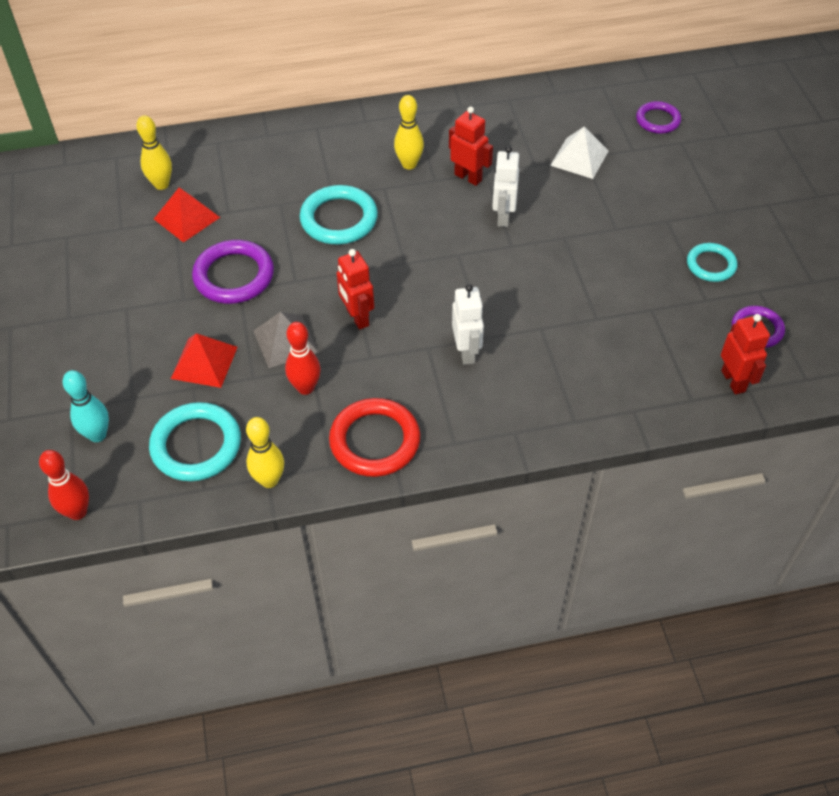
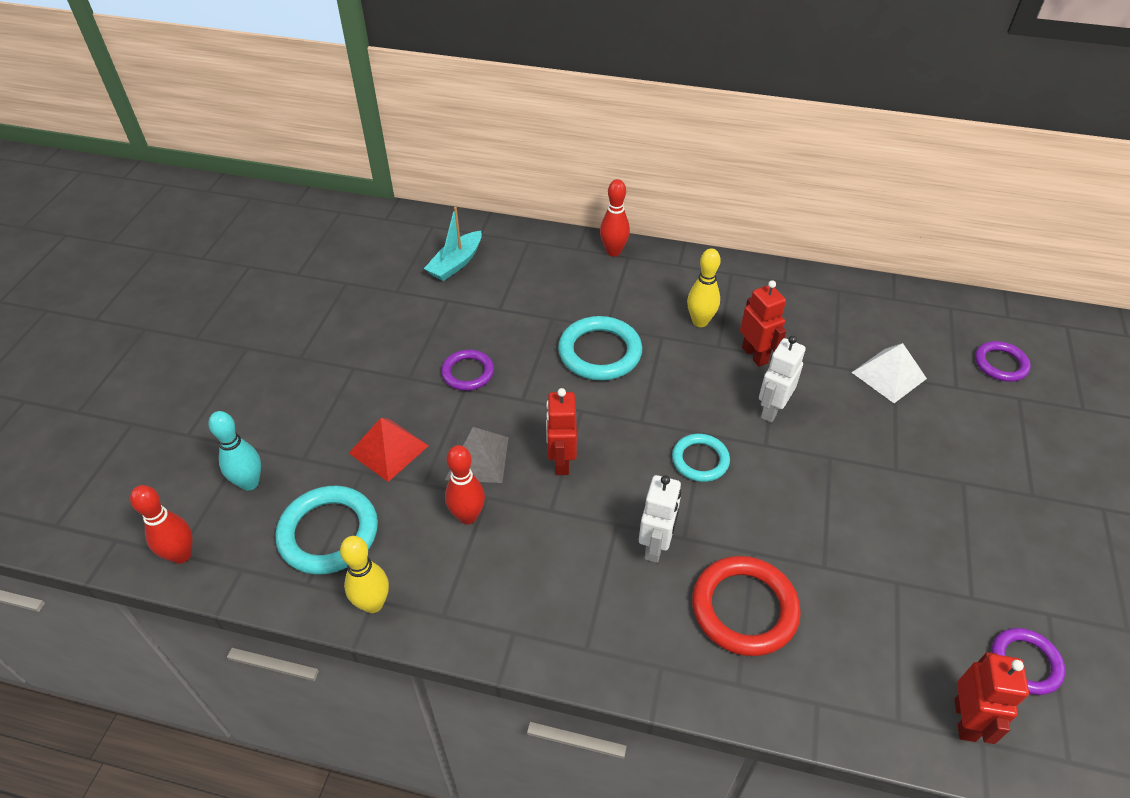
camera: 25 degrees right, 5 degrees down
(161, 184) = (456, 263): yellow bowling pin -> turquoise boat
(186, 218) = (459, 301): red pyramid -> none
(234, 276) = (468, 373): purple ring -> purple ring, size x0.62
(301, 127) = (613, 251): none -> red bowling pin
(375, 441) = (503, 607): red ring -> red ring (744, 608)
(711, 265) = (996, 556): turquoise ring -> turquoise ring (700, 460)

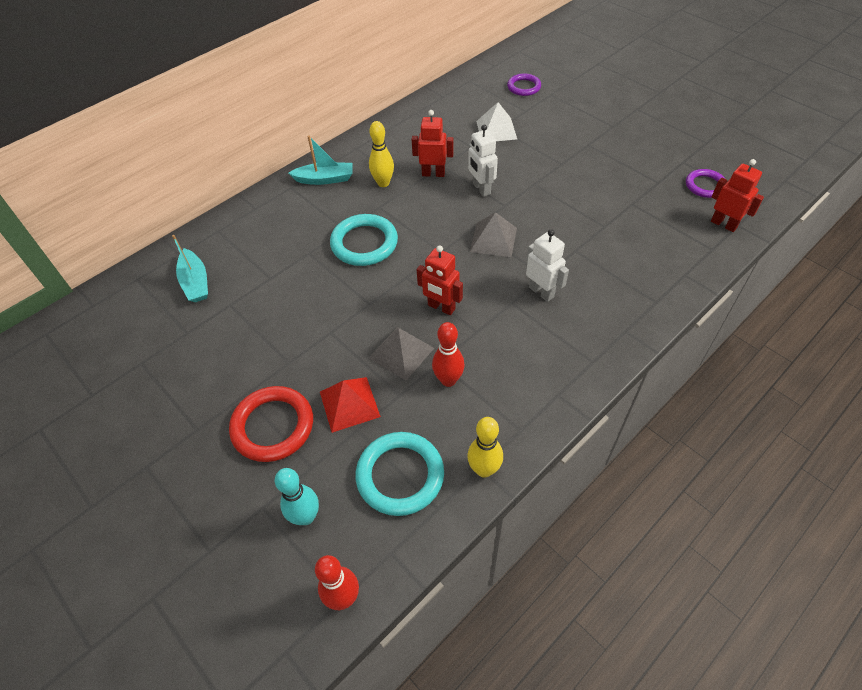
camera: 55 degrees left, 5 degrees up
(468, 373) = (316, 324): purple ring -> none
(613, 251) = (278, 192): red bowling pin -> none
(662, 274) = (325, 179): none -> turquoise boat
(700, 460) = (493, 239): turquoise ring -> grey pyramid
(744, 608) = (610, 274): red ring -> red ring (273, 426)

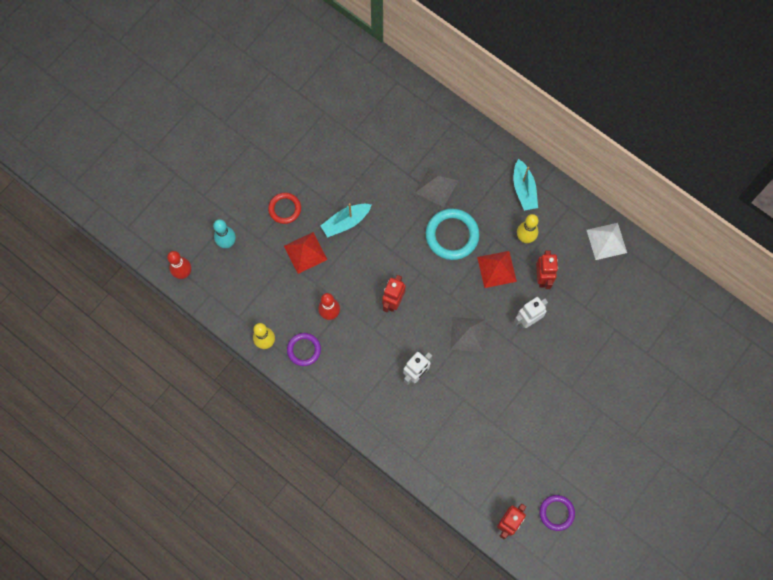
camera: 80 degrees right, 20 degrees up
(195, 282) = (398, 123): turquoise boat -> turquoise boat (345, 222)
(273, 426) = (285, 209): red ring -> red ring, size x0.62
(400, 475) = (257, 292): turquoise ring -> none
(401, 352) = (349, 279): grey pyramid -> grey pyramid (436, 186)
(416, 208) = (496, 269): none -> red pyramid
(496, 130) = (612, 327): white pyramid -> white pyramid (606, 241)
(524, 87) = (686, 349): purple ring -> purple ring (304, 350)

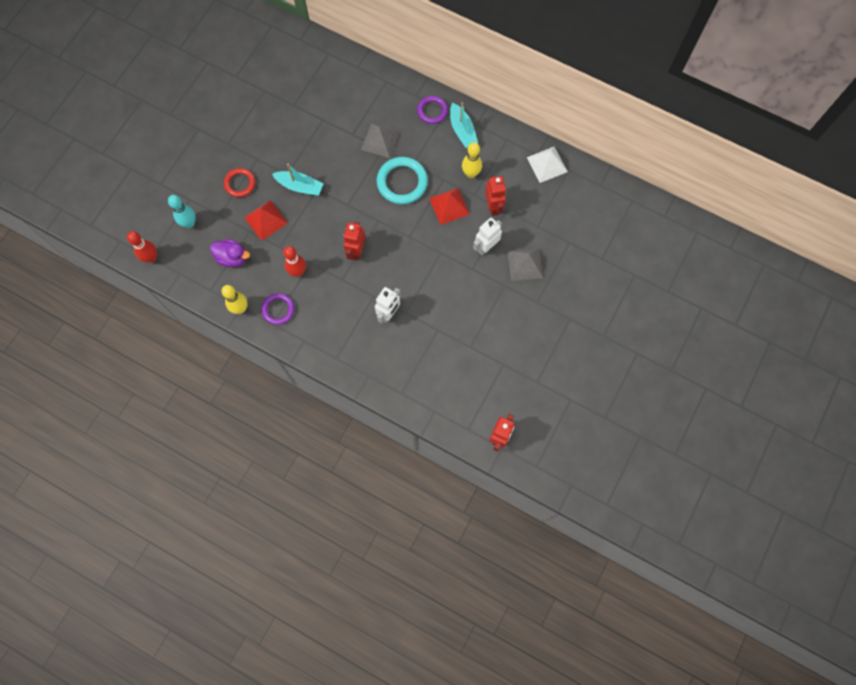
camera: 10 degrees left, 0 degrees up
(266, 287) = (232, 257): none -> purple duck
(345, 222) = (300, 186): turquoise boat -> turquoise boat turned 120 degrees counterclockwise
(468, 334) = (432, 269): grey pyramid -> grey pyramid (525, 264)
(556, 513) = (543, 419): purple ring -> purple ring (432, 111)

